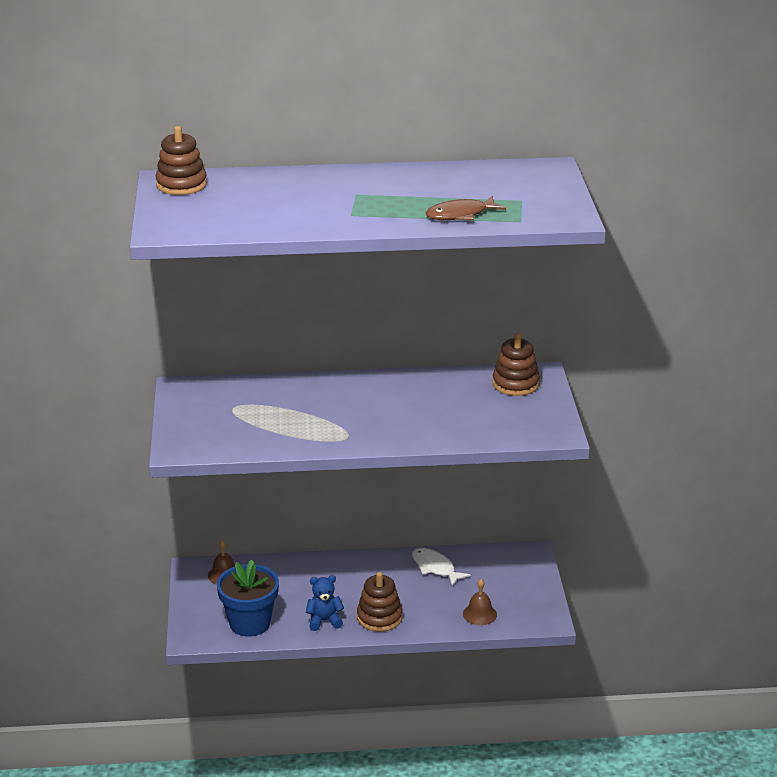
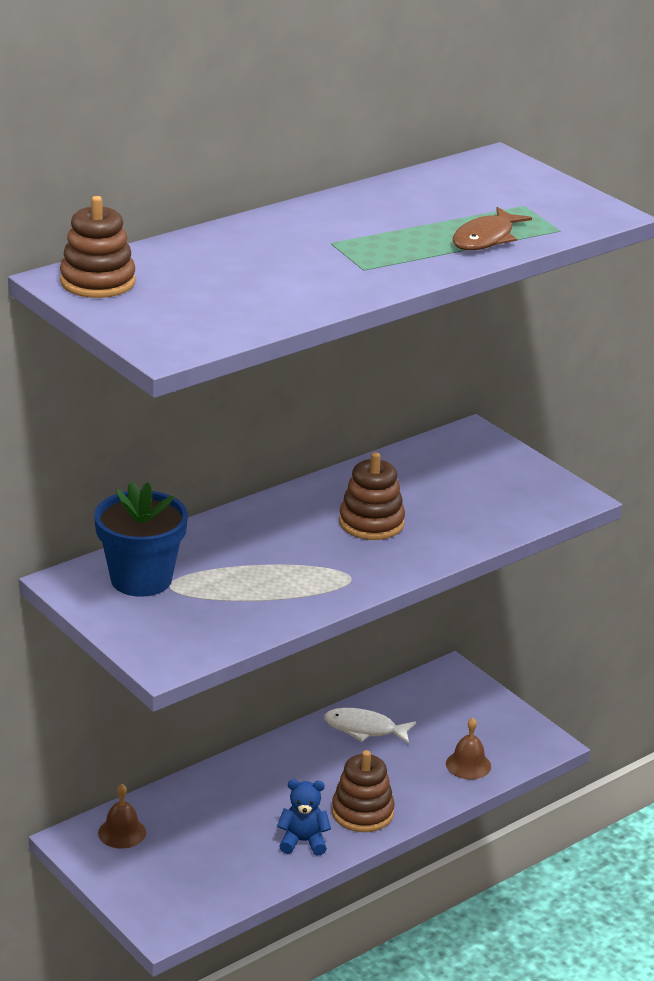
camera: 35 degrees left, 0 degrees up
(250, 623) = (217, 880): blue flower pot -> blue flower pot (141, 579)
(324, 621) = (303, 841): blue teddy bear -> blue teddy bear turned 45 degrees clockwise
(515, 384) = (461, 454): brown stacking toy -> brown stacking toy (371, 523)

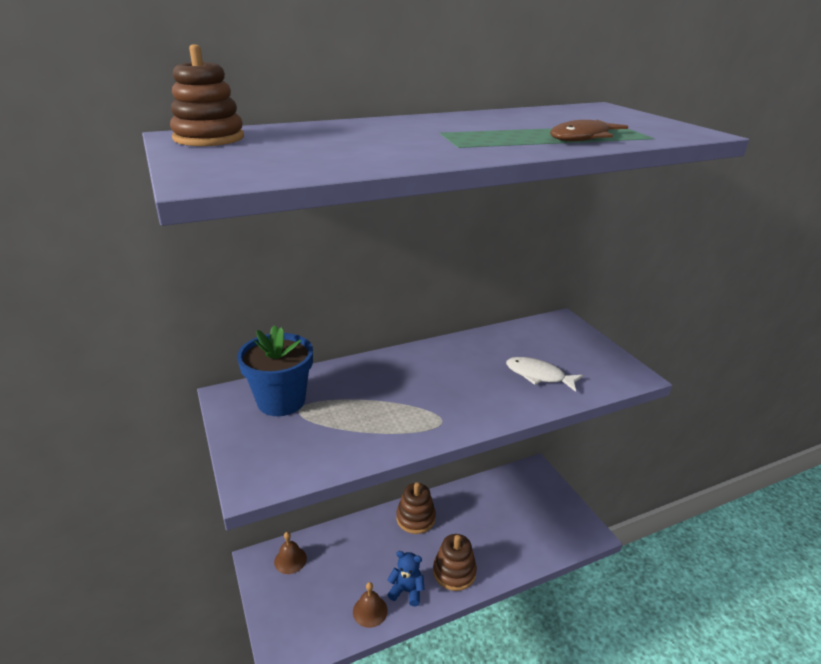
camera: 15 degrees right, 0 degrees up
(364, 729) = (472, 502): white fish -> white fish (538, 375)
(371, 523) = (472, 377): brown stacking toy -> brown stacking toy (415, 518)
(468, 765) = (535, 543): brown bell -> brown bell (370, 611)

